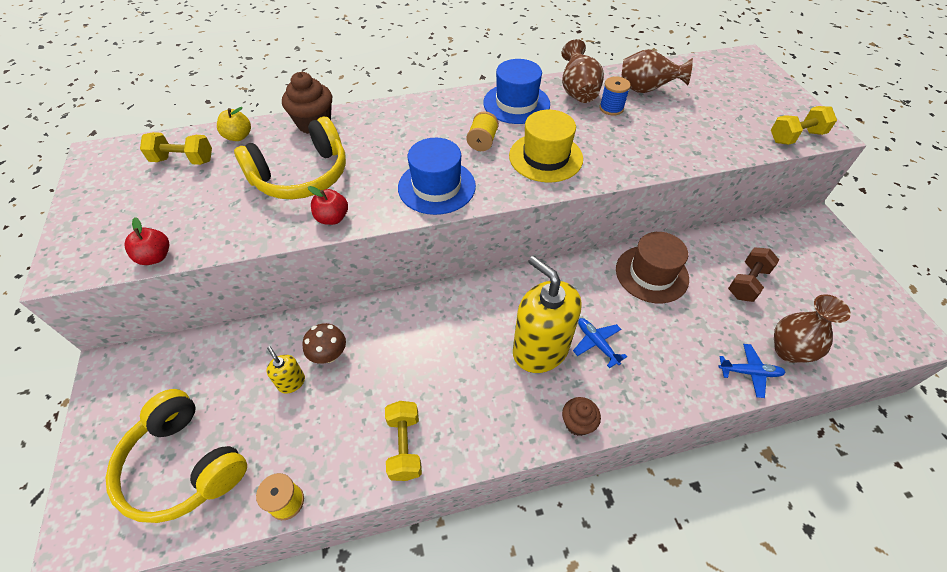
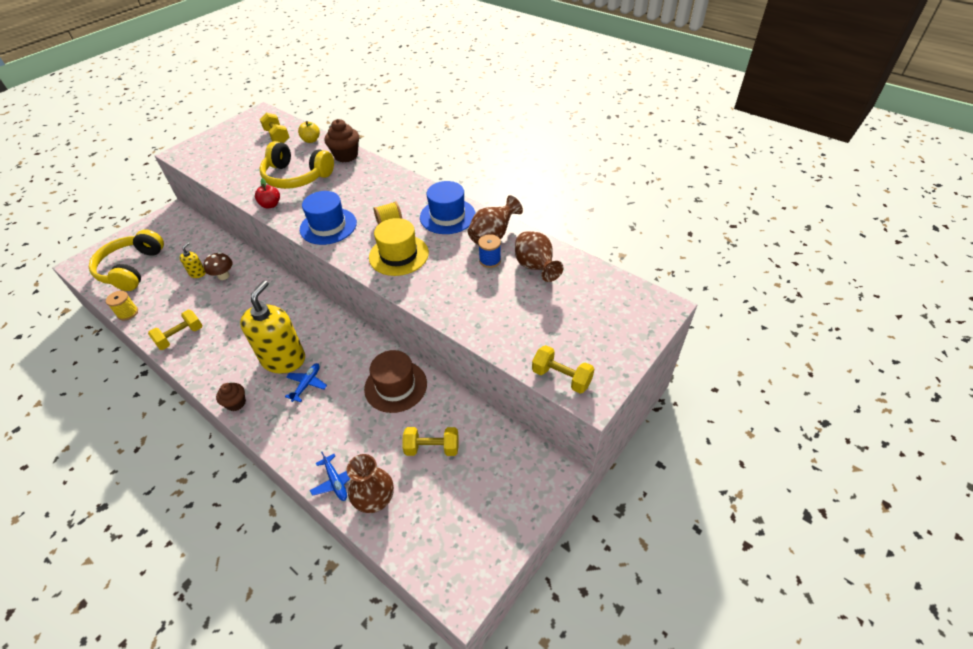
camera: 55 degrees right, 5 degrees down
(155, 257) = (203, 171): red apple -> none
(747, 283) = (432, 448): brown dumbbell -> yellow dumbbell

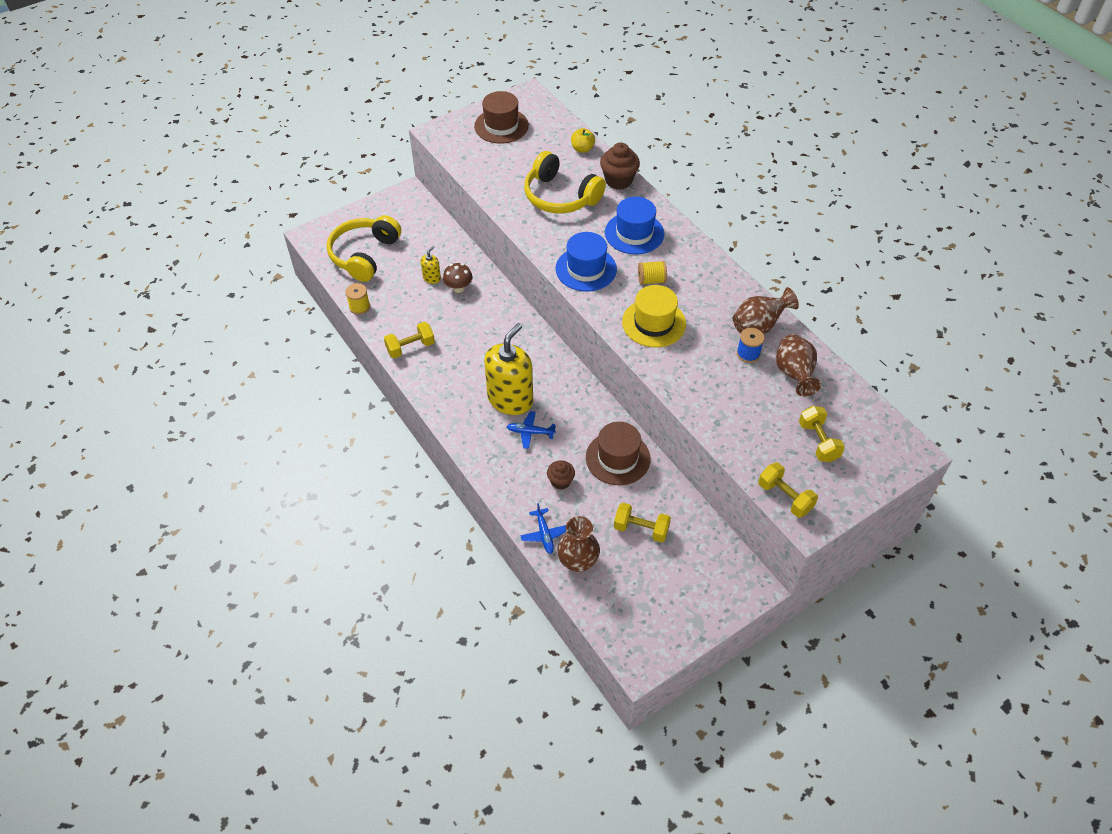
camera: 15 degrees right, 5 degrees up
(236, 403) = (459, 433): brown cupcake -> brown cupcake (560, 481)
(238, 138) = (501, 126): none -> brown hat
(270, 205) = (528, 227): red apple -> none
(277, 137) = (545, 135): yellow dumbbell -> yellow dumbbell (818, 442)
(307, 384) = (530, 432): blue plane -> blue plane turned 120 degrees counterclockwise
(447, 216) = (715, 288): blue hat -> blue hat (634, 233)

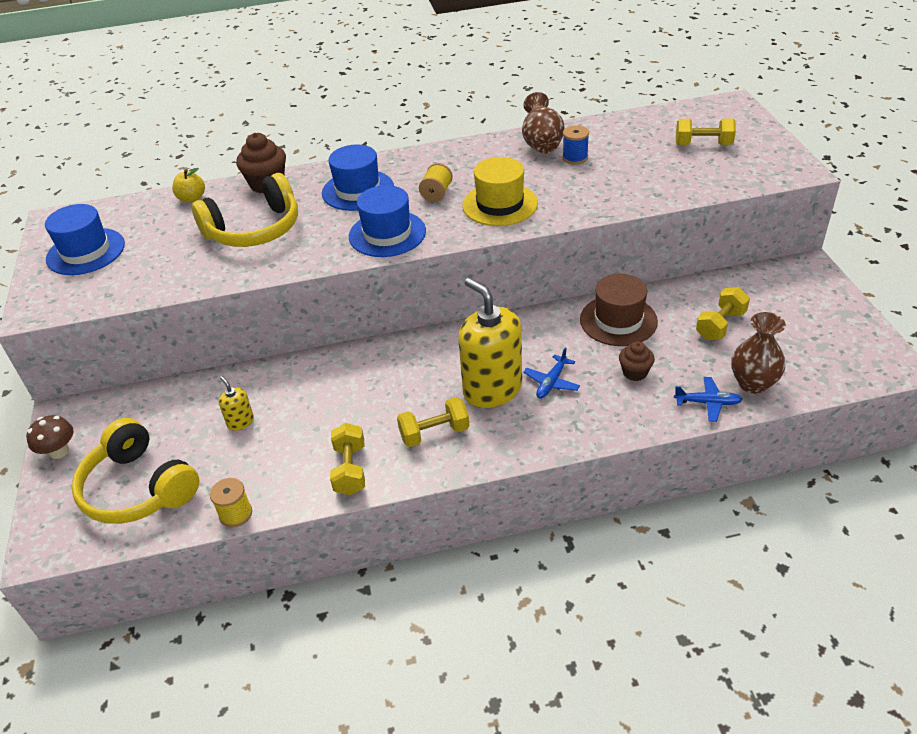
camera: 65 degrees left, 10 degrees down
(458, 288) = (278, 398): brown mushroom -> brown mushroom (59, 451)
(501, 126) = (86, 252): brown hat -> blue hat
(785, 497) = (766, 176): yellow dumbbell -> yellow dumbbell (434, 433)
(794, 375) = (615, 139): brown vase -> none

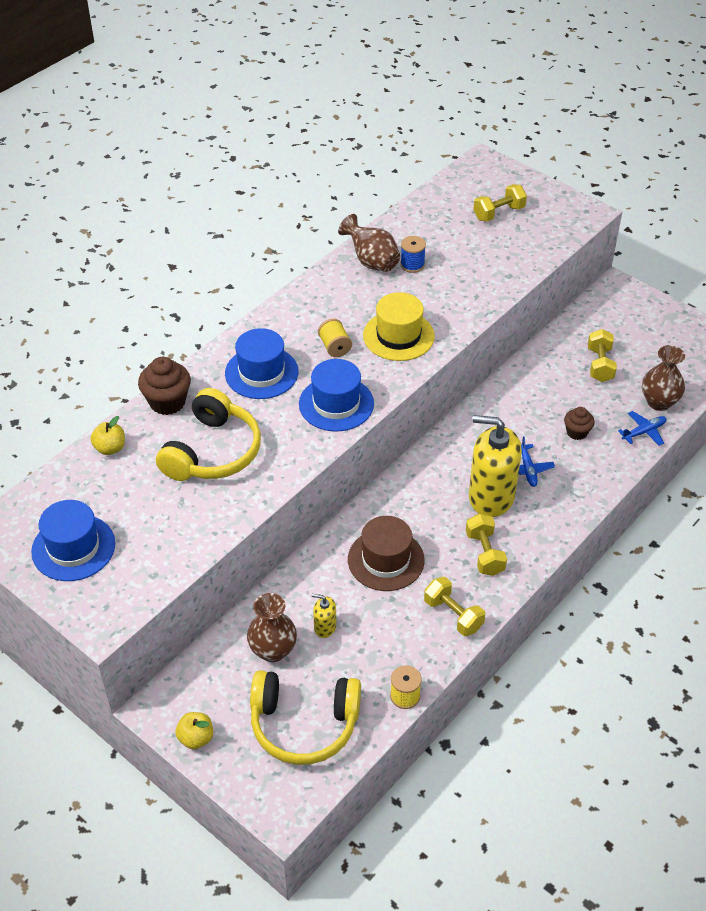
camera: 40 degrees left, 5 degrees up
(59, 451) = (196, 738): brown mushroom -> yellow apple
(184, 418) = (273, 650): none -> brown vase
(434, 433) = (484, 553): yellow dumbbell -> yellow dumbbell turned 45 degrees counterclockwise
(618, 320) = (527, 394): brown hat -> brown hat (386, 560)

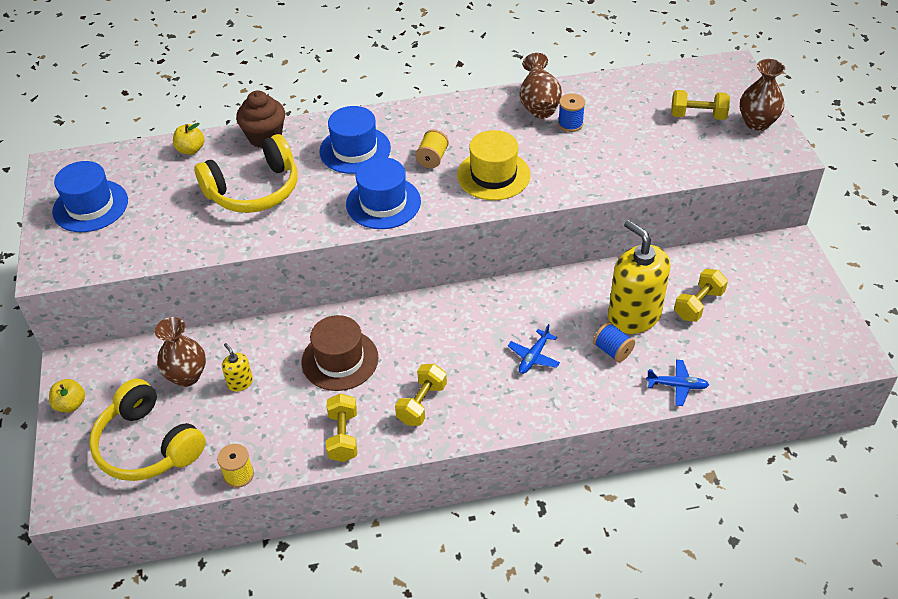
camera: 40 degrees right, 0 degrees up
(491, 497) = (477, 361): yellow soap dispenser -> yellow soap dispenser (634, 315)
(577, 432) = (612, 350): brown cupcake -> blue spool
(659, 402) = (721, 368): brown vase -> brown vase (757, 123)

